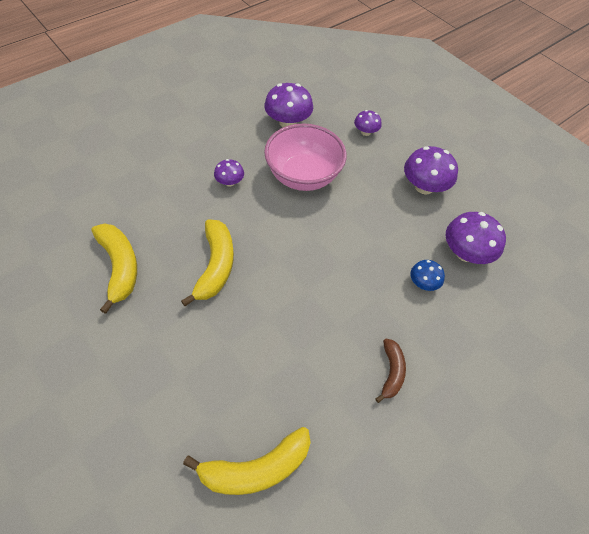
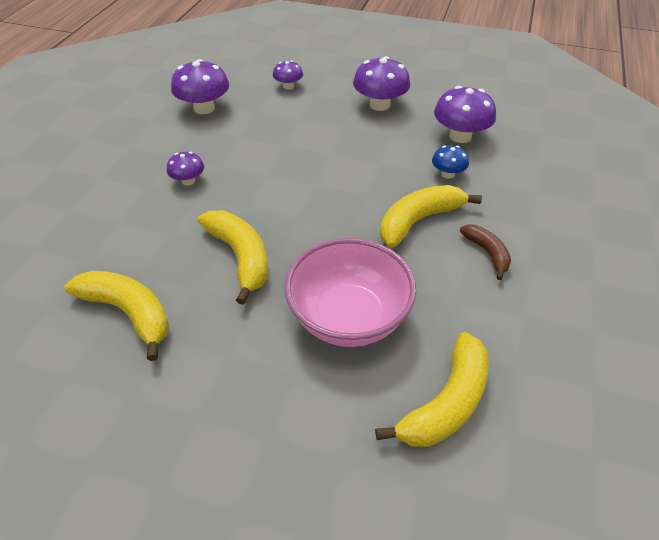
camera: 30 degrees left, 10 degrees down
(303, 176) = (261, 143): pink bowl -> pink bowl (348, 318)
(363, 311) = (419, 221): none -> yellow banana

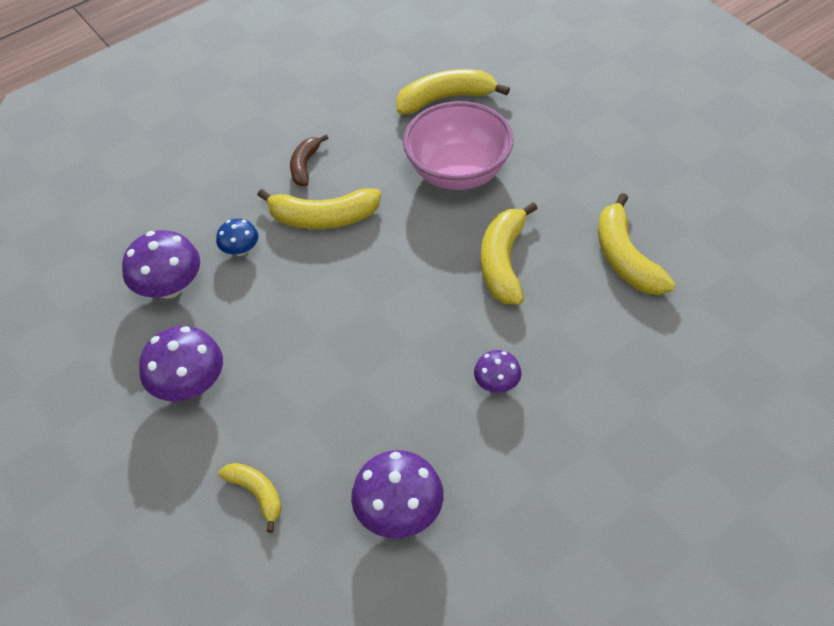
camera: 140 degrees left, 5 degrees up
(288, 86) = (256, 494): purple mushroom -> yellow banana

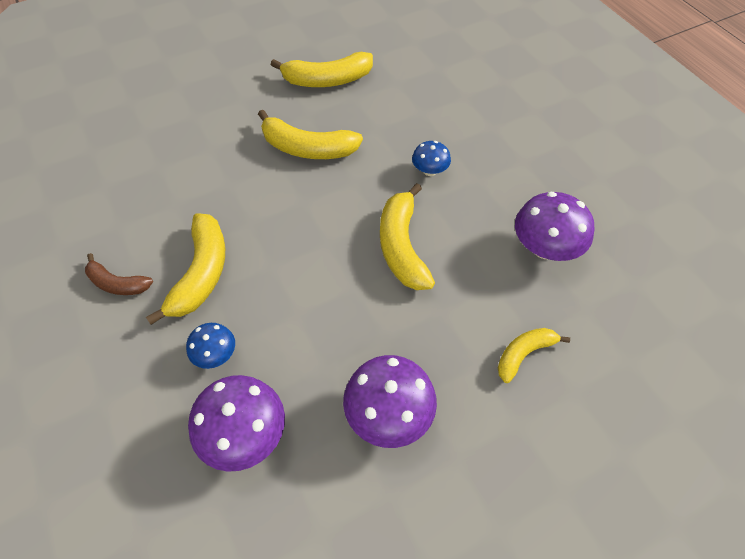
camera: 85 degrees left, 5 degrees up
(445, 99) = (88, 158): yellow banana -> yellow banana (402, 246)
(458, 172) = (190, 162): pink bowl -> none
(497, 383) = (430, 170): purple mushroom -> blue mushroom

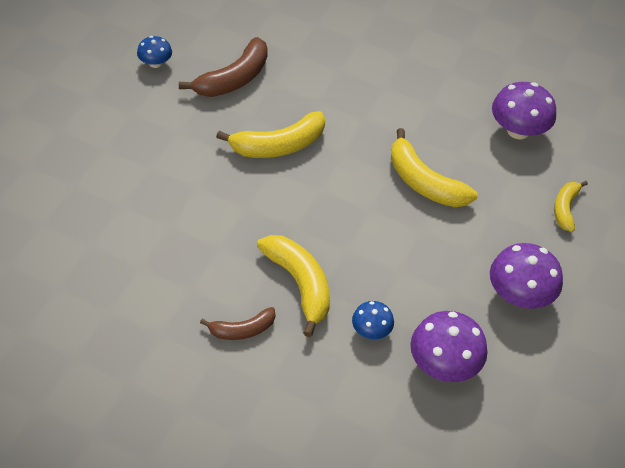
camera: 40 degrees left, 5 degrees down
(327, 80) = (234, 79): yellow banana -> brown banana
(430, 170) = (390, 115): blue mushroom -> blue mushroom (155, 63)

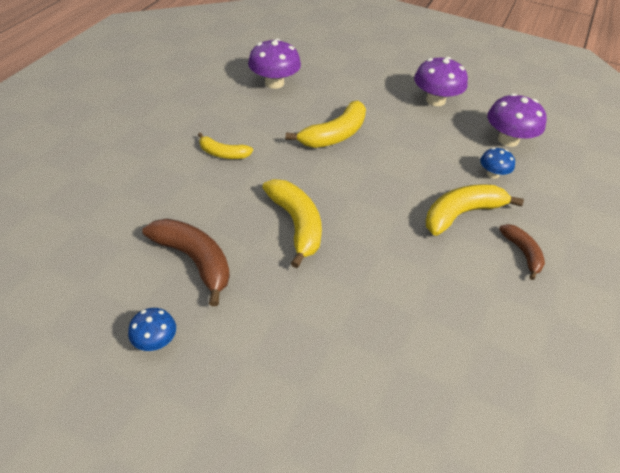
camera: 90 degrees left, 5 degrees down
(565, 209) = (352, 72): yellow banana -> yellow banana (223, 153)

